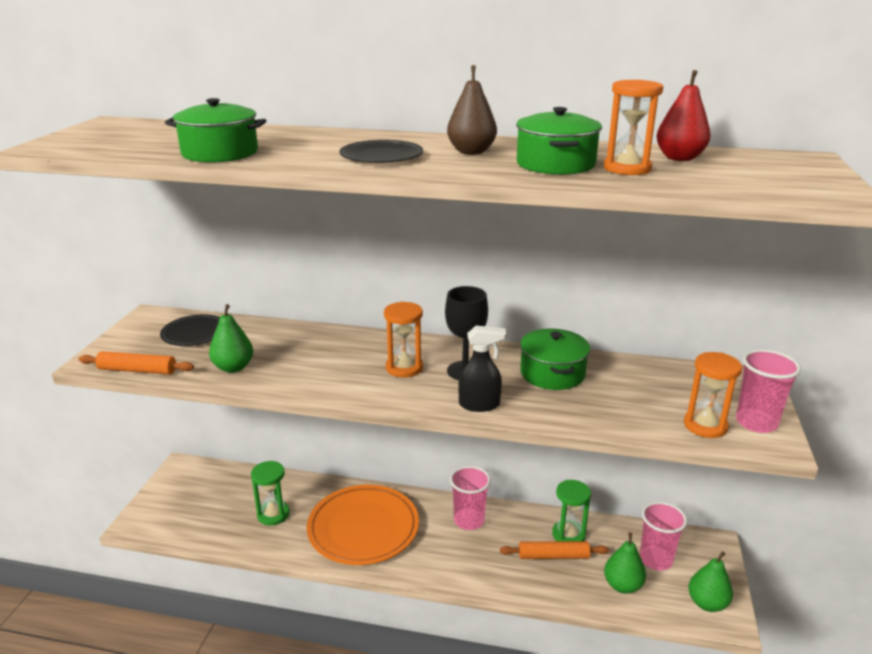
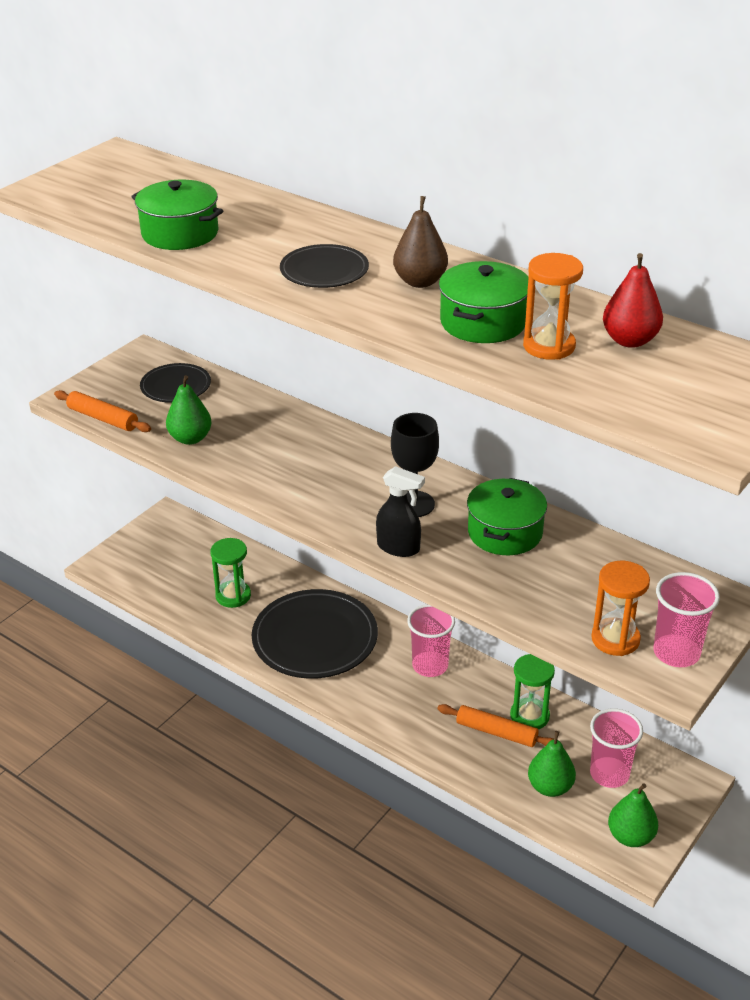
camera: 25 degrees right, 10 degrees up
(363, 528) = (315, 638): orange plate -> black plate
(404, 368) = (354, 483): orange hourglass -> none

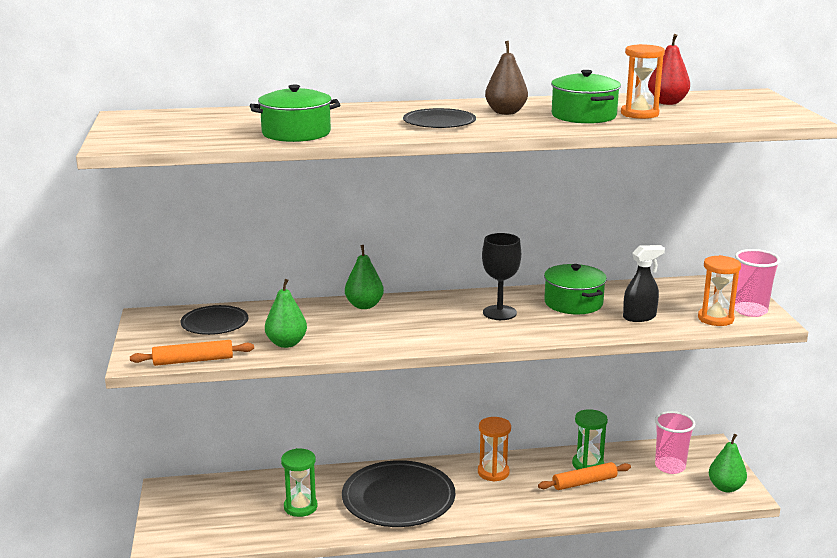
camera: 45 degrees left, 15 degrees down
(398, 547) = (533, 334): black spray bottle -> black spray bottle (639, 317)
(430, 665) = (493, 472): pink cup -> orange hourglass
(550, 787) = (653, 490): green pear -> green pear (364, 305)

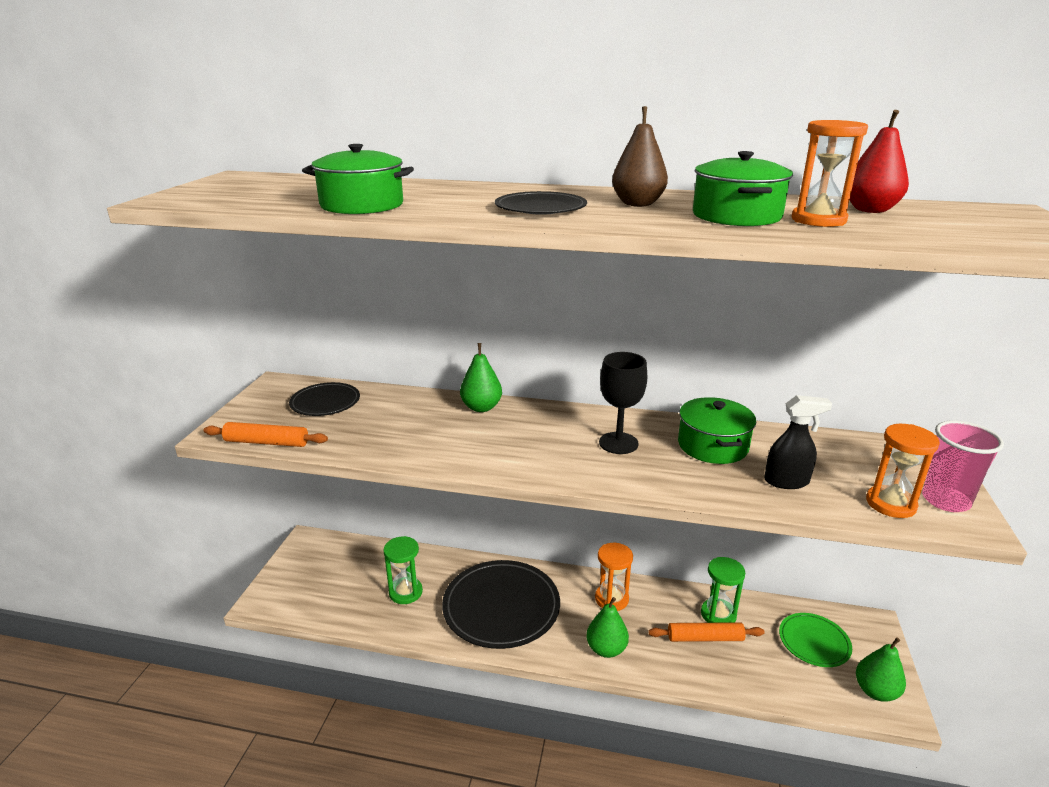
camera: 20 degrees right, 5 degrees up
(286, 343) = (369, 439): green pear -> green pear (606, 649)
(670, 466) = (814, 642): pink cup -> green plate

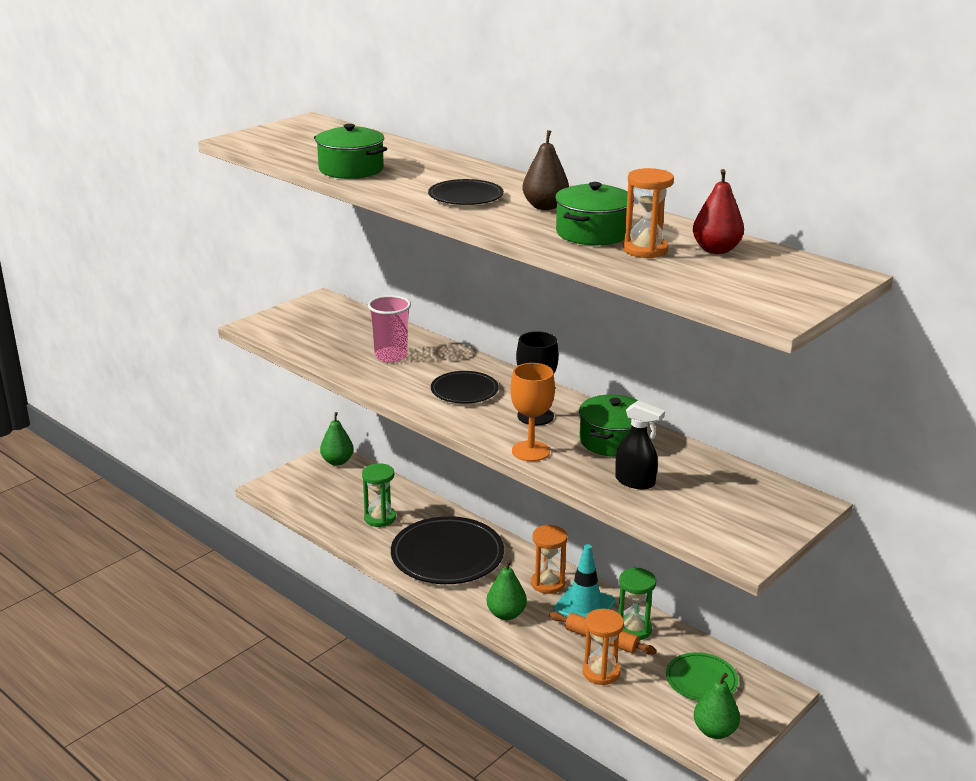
camera: 30 degrees right, 0 degrees up
(267, 442) = (278, 342): orange rolling pin -> none
(325, 402) = (344, 323): black plate -> black plate (464, 391)
(481, 407) = (458, 359): green pear -> green pear (337, 461)
(660, 482) = (530, 451): none -> orange goblet
(660, 609) = (584, 606): none -> turquoise traffic cone
(890, 504) = (698, 522): orange hourglass -> orange hourglass (601, 672)
(945, 500) = (752, 535): pink cup -> pink cup (391, 356)

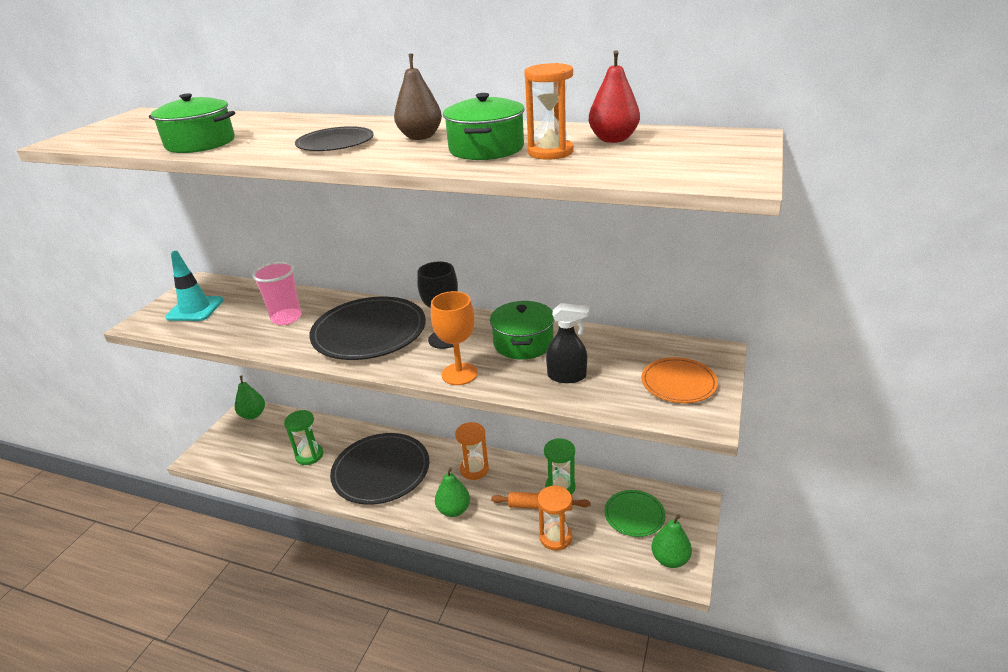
camera: 20 degrees left, 5 degrees up
(464, 391) = (369, 332): black plate -> black plate, size x1.82
(584, 606) = (512, 480): turquoise traffic cone -> turquoise traffic cone (195, 309)
(744, 518) = (678, 383): none -> orange plate

